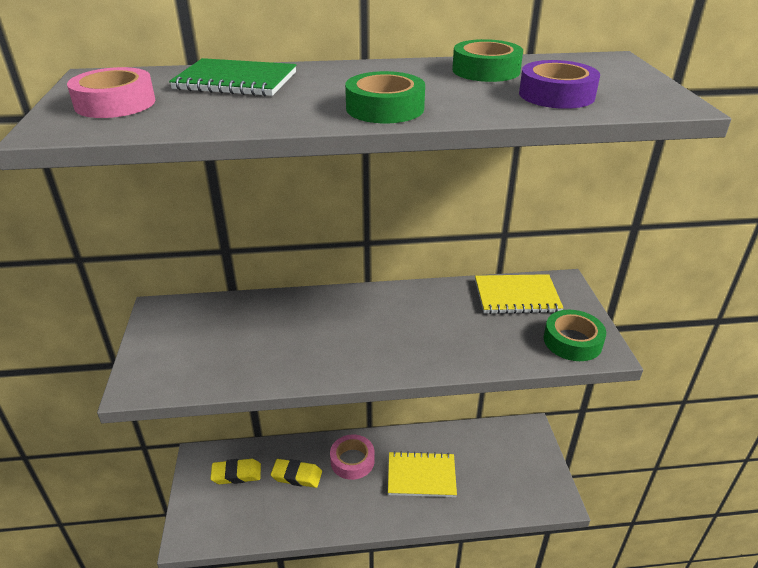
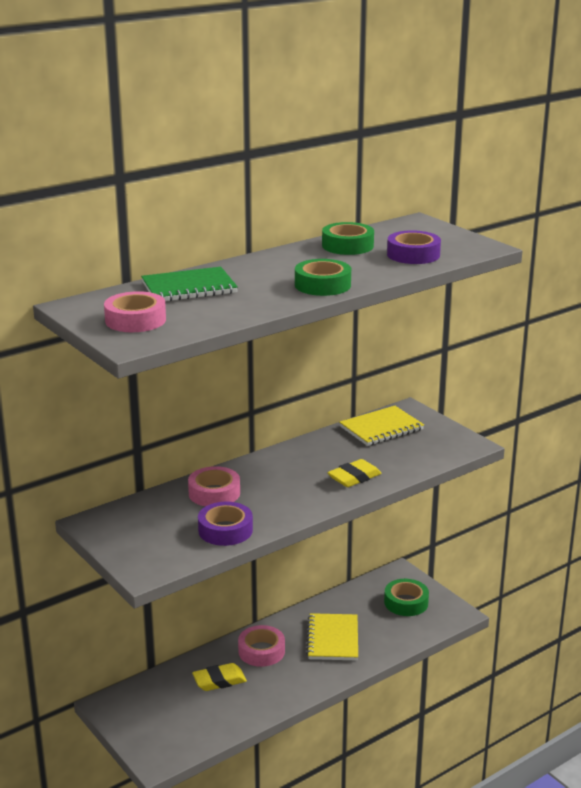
camera: 30 degrees left, 10 degrees down
(236, 474) = (159, 701): yellow eraser -> yellow eraser (354, 477)
(254, 365) = (225, 530): none -> purple tape
(288, 316) = (214, 493): none -> pink tape
(421, 476) = (332, 639): yellow notebook -> yellow notebook turned 60 degrees counterclockwise
(572, 341) = (446, 445): green tape -> green tape (406, 602)

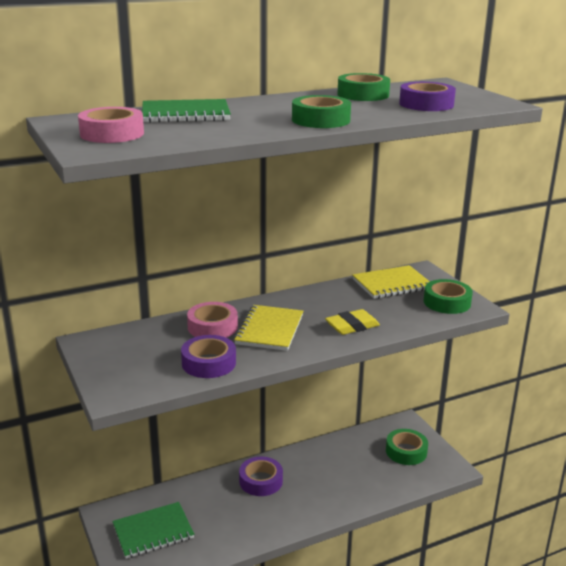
camera: 10 degrees right, 0 degrees up
(164, 715) = (153, 532): none -> green notebook
(219, 681) = (214, 504): yellow eraser -> none
(261, 651) = (261, 481): pink tape -> purple tape
(332, 639) = (329, 478): yellow notebook -> yellow notebook (269, 330)
(441, 442) = (447, 302): none -> green tape

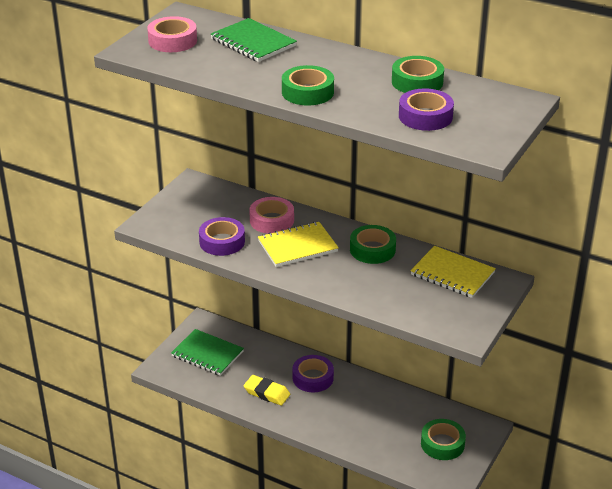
camera: 55 degrees right, 10 degrees up
(352, 326) = (350, 281): yellow eraser -> yellow eraser (267, 393)
(447, 302) = (455, 315): green tape -> green tape (372, 249)

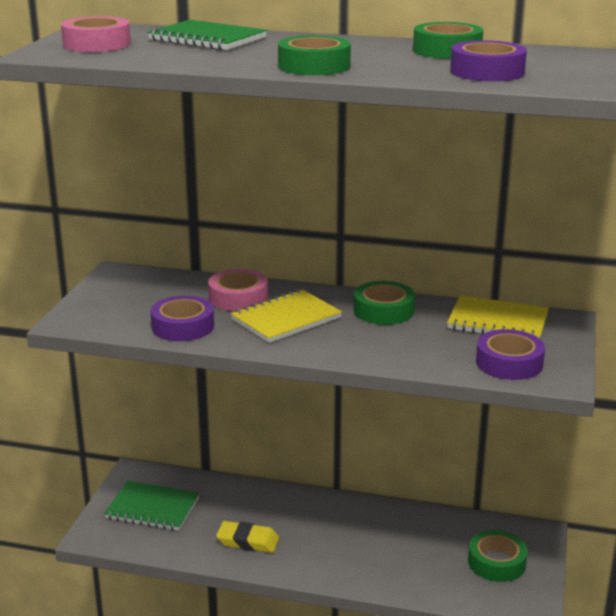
camera: 15 degrees left, 10 degrees down
(313, 378) = (300, 514): purple tape -> purple tape (509, 363)

